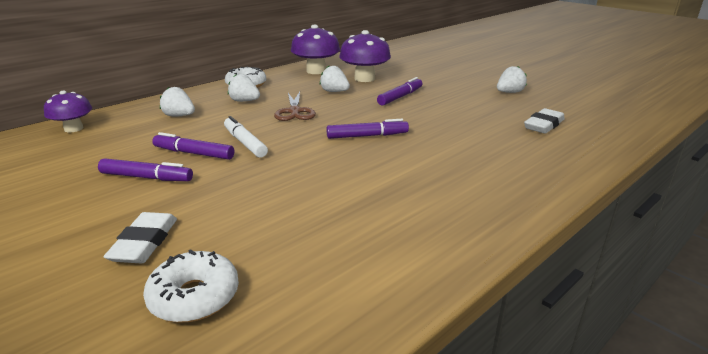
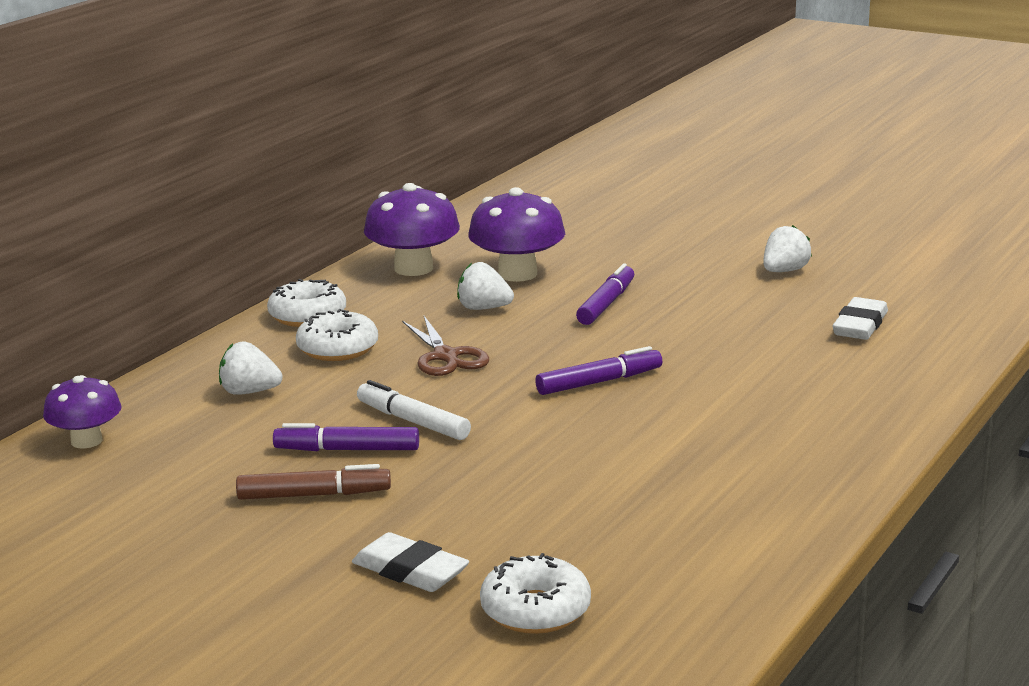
camera: 15 degrees left, 5 degrees down
(144, 242) = (410, 571): white eraser -> white eraser turned 45 degrees counterclockwise
(146, 177) = (314, 495): purple marker -> brown marker
(244, 101) = (338, 349): white strawberry -> white donut

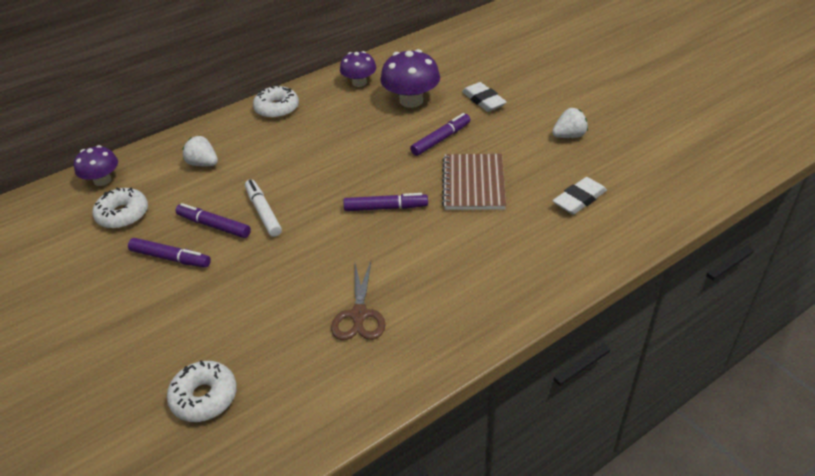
camera: 25 degrees right, 20 degrees up
(314, 495) = (170, 258): brown marker -> purple marker
(338, 349) = (271, 140): white donut -> white donut (123, 215)
(410, 571) = (168, 339): white eraser -> white eraser (483, 100)
(413, 268) = (359, 82): purple mushroom -> purple mushroom, size x0.64
(446, 356) = (321, 162): brown scissors -> brown scissors (359, 315)
(483, 308) = (371, 126): white strawberry -> none
(701, 337) = (473, 183): none -> brown notebook

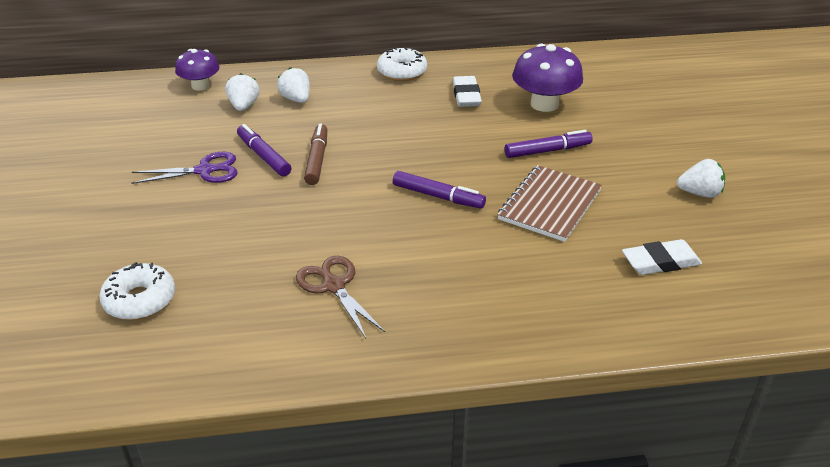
camera: 25 degrees right, 5 degrees down
(123, 215) = (194, 120): white donut -> none
(159, 186) = (244, 106): none -> white strawberry
(170, 258) = (205, 170): purple marker -> purple scissors
(263, 212) = (317, 160): white marker -> brown marker
(359, 82) = (503, 72): purple mushroom -> none
(359, 315) = (333, 286): brown scissors -> brown scissors turned 120 degrees clockwise
(483, 100) = (625, 127): white eraser -> white eraser (466, 95)

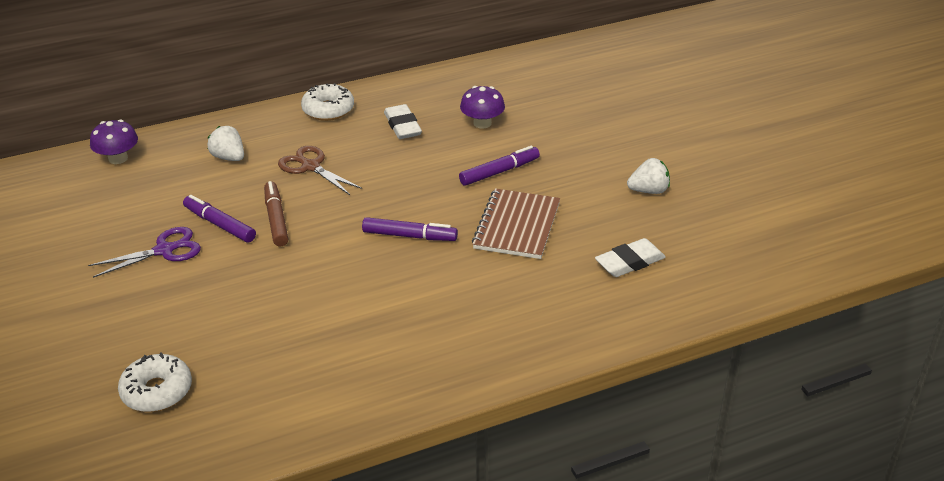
camera: 15 degrees left, 0 degrees up
(244, 106) = (176, 174): white strawberry -> none
(333, 286) = (340, 341): brown scissors -> brown scissors (310, 166)
(544, 104) = (482, 123): purple mushroom -> purple mushroom, size x0.64

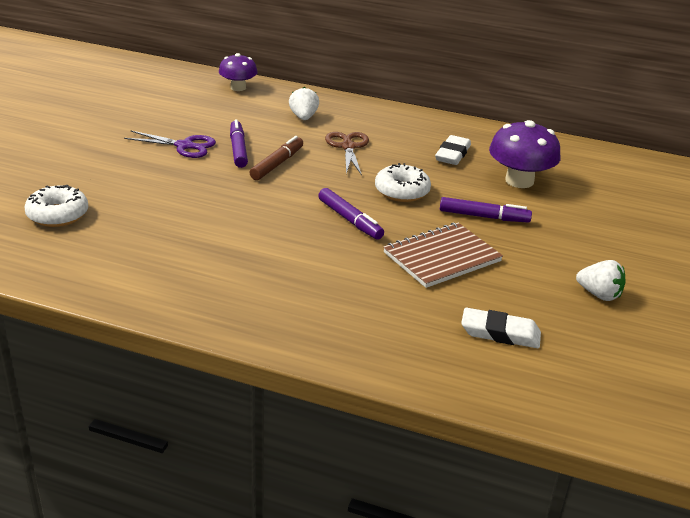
camera: 40 degrees right, 5 degrees down
(328, 110) = (413, 121): white donut -> white donut (402, 191)
(482, 123) = (519, 181): purple mushroom -> purple mushroom, size x1.55

